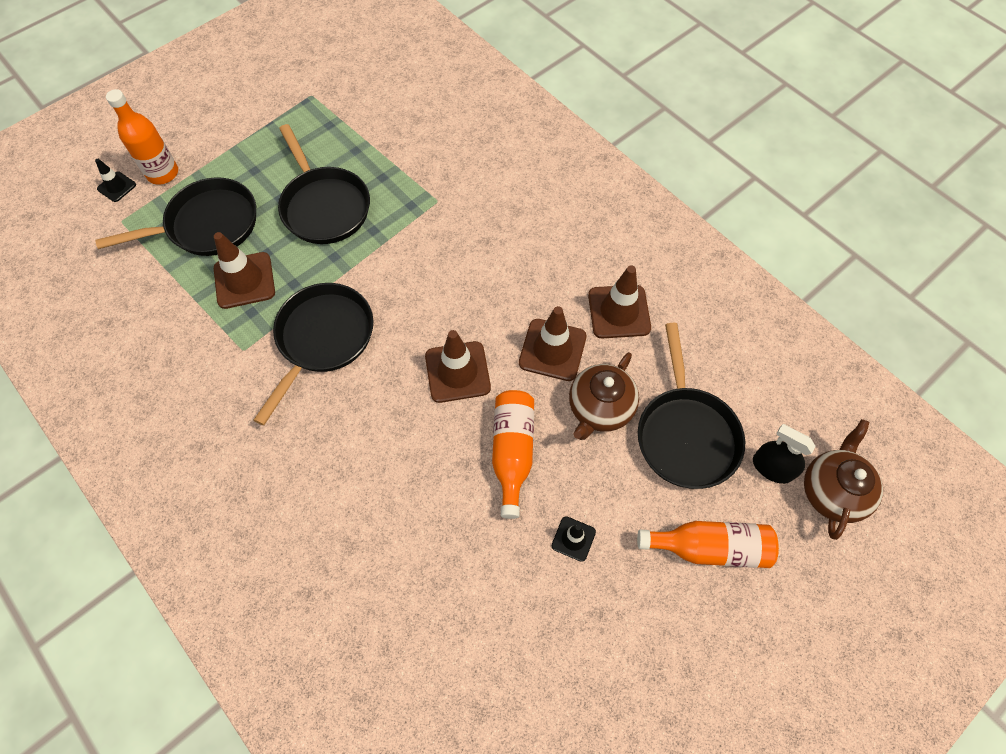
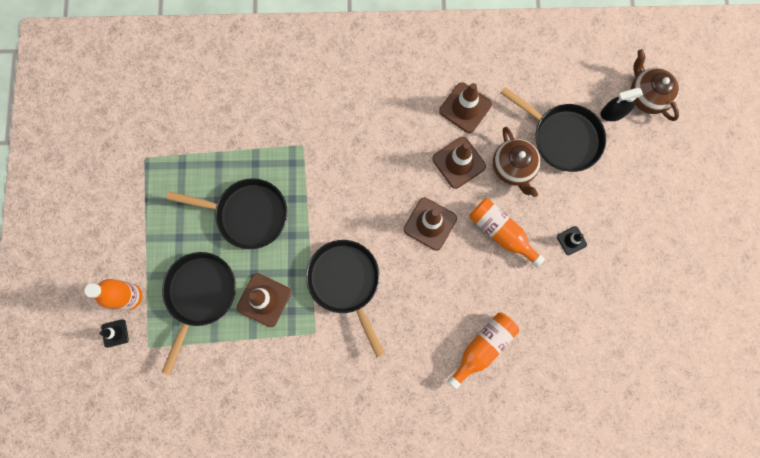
camera: 50 degrees left, 15 degrees up
(709, 547) = (627, 179): orange bottle -> orange bottle (483, 347)

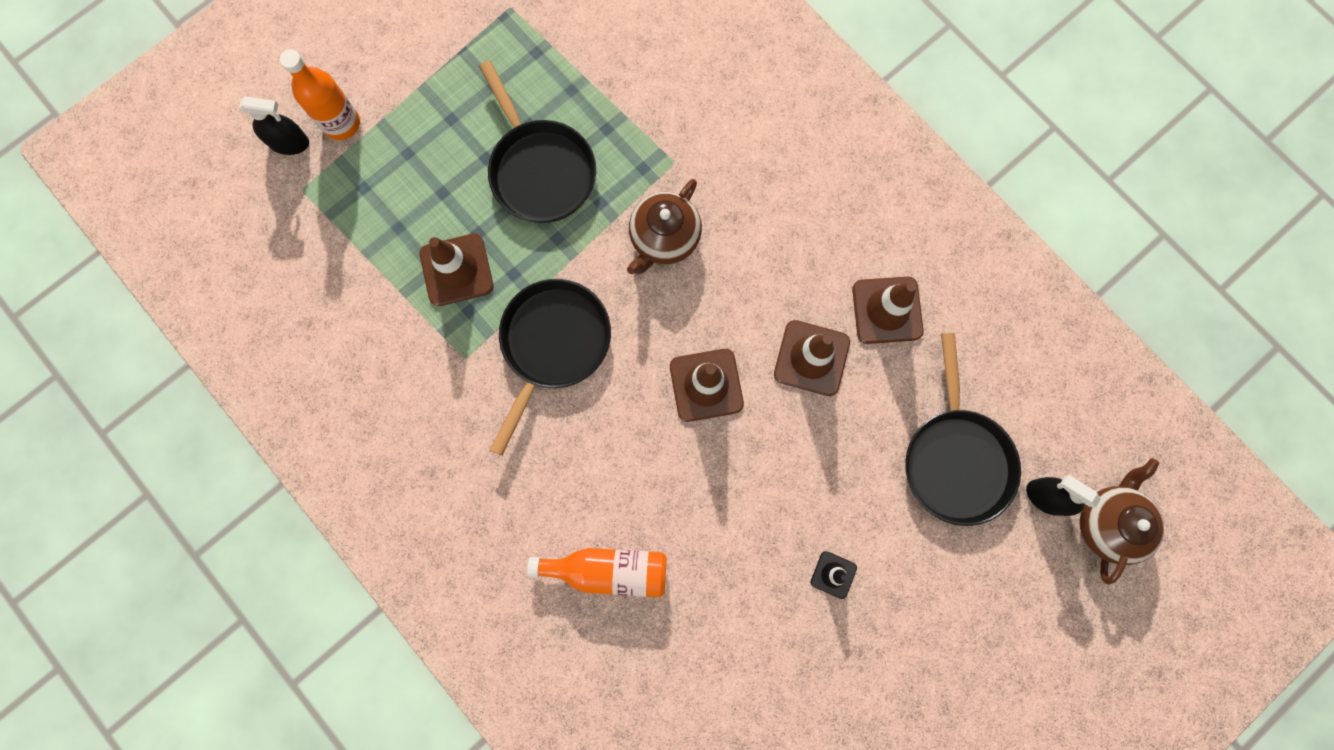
camera: 50 degrees right, 0 degrees up
(115, 333) = (289, 142): black traffic cone -> black spray bottle
(200, 295) = (404, 196): black pan -> none
(501, 232) = (768, 479): orange bottle -> none
(513, 168) = (863, 429): brown teapot -> brown teapot (663, 238)

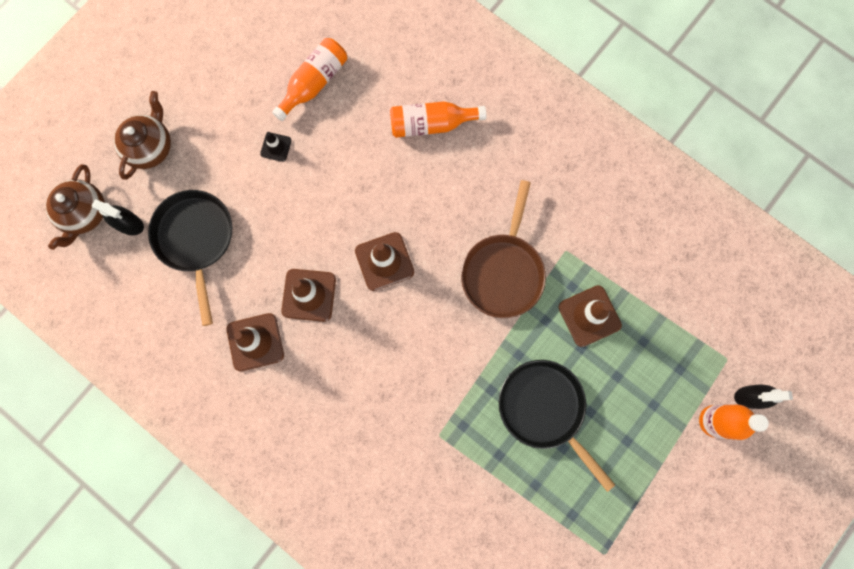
camera: 170 degrees right, 0 degrees up
(553, 345) = (503, 271): black pan -> brown pan
(663, 238) = (436, 369): brown teapot -> brown teapot (150, 147)
(767, 666) = (314, 83): none -> orange bottle

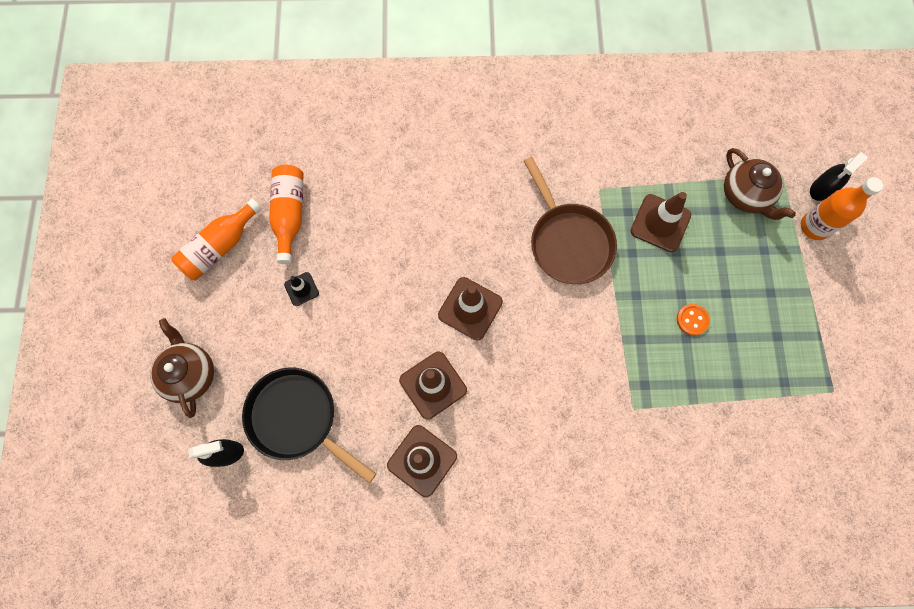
camera: 40 degrees left, 5 degrees down
(84, 214) = (177, 478): brown teapot -> brown teapot (745, 195)
(431, 124) = (413, 174): orange bottle -> orange bottle (220, 247)
(544, 409) = (692, 320): black pan -> orange button

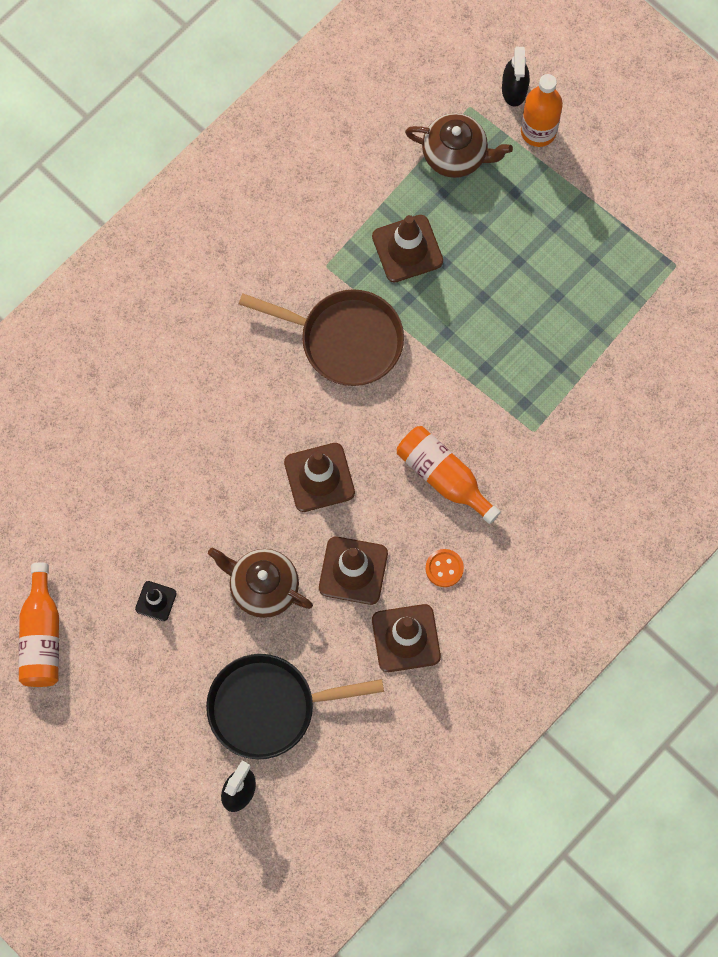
camera: 45 degrees left, 0 degrees up
(190, 374) = (137, 762): brown teapot -> brown teapot (263, 587)
(290, 215) = (74, 548): orange bottle -> orange bottle (443, 477)
(692, 320) = (512, 310): orange button -> orange button (444, 568)

